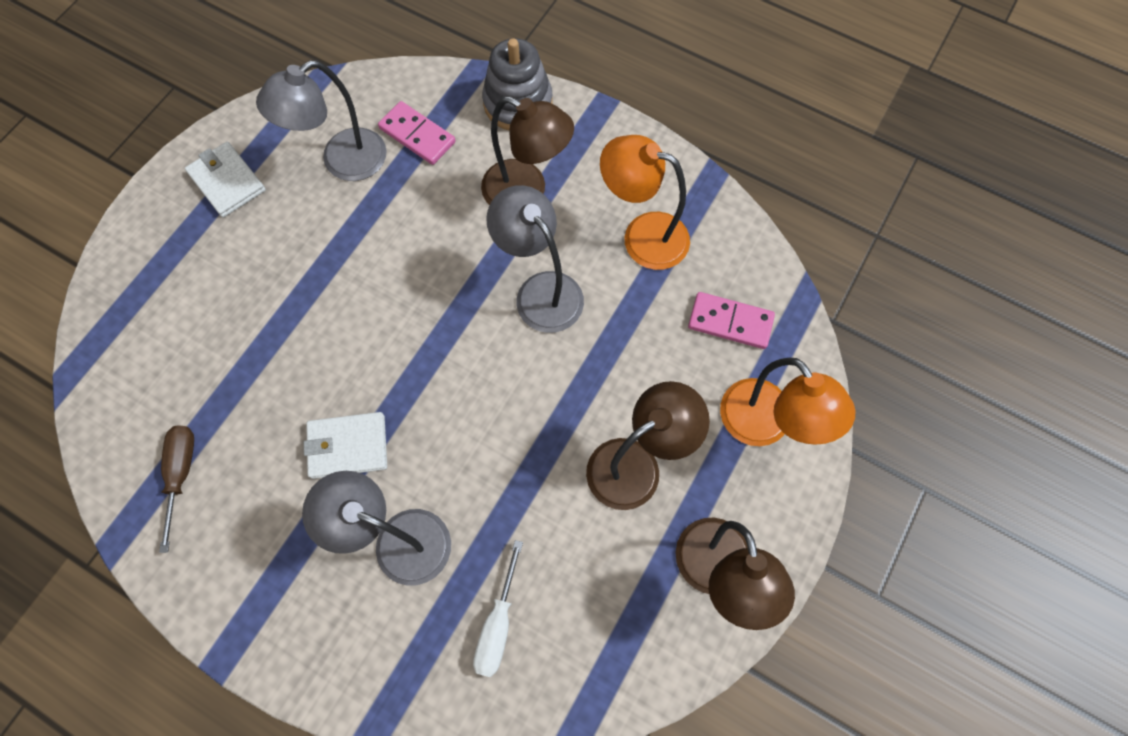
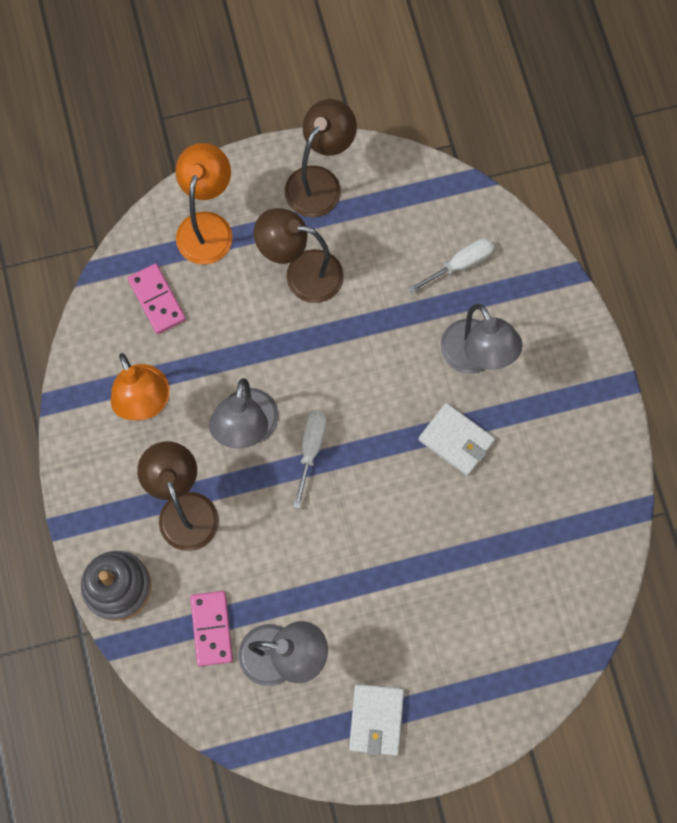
camera: 135 degrees left, 5 degrees up
(181, 475) = (570, 516): brown screwdriver -> none
(470, 322) = (311, 450): none -> white screwdriver

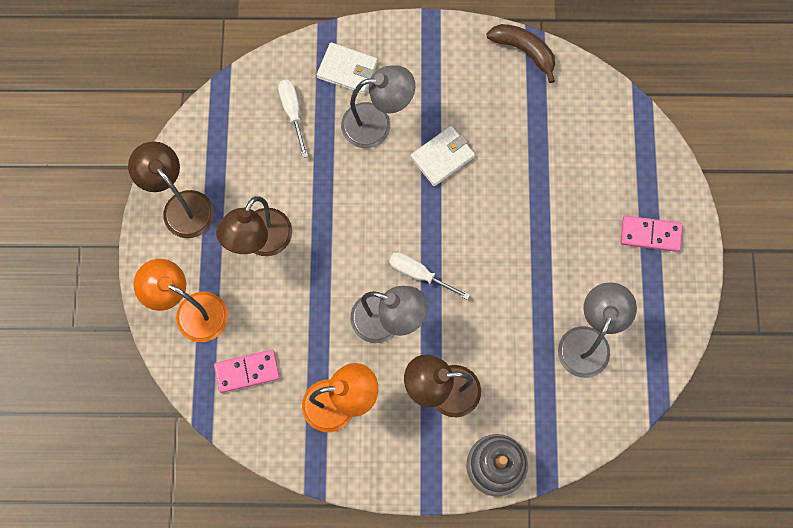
camera: 75 degrees left, 0 degrees up
(212, 628) = (551, 393): pink domino -> pink domino (650, 234)
(376, 719) = (654, 280): white wallet -> white wallet (347, 70)
(618, 501) = (524, 51): none -> brown banana

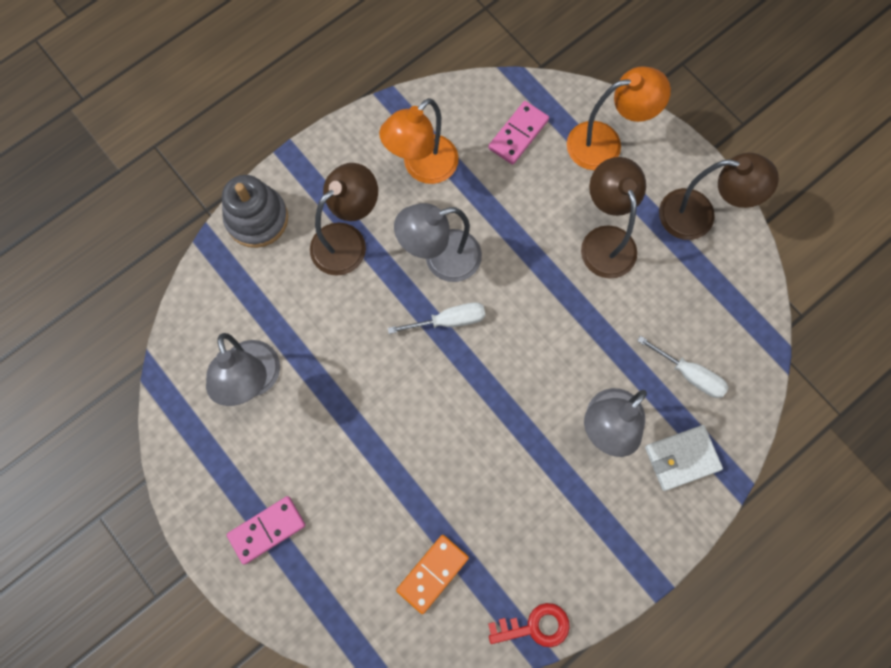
camera: 140 degrees right, 0 degrees up
(442, 157) = (520, 445): white wallet -> none
(524, 51) = (535, 626): brown banana -> red key
(563, 127) = (432, 574): none -> orange domino

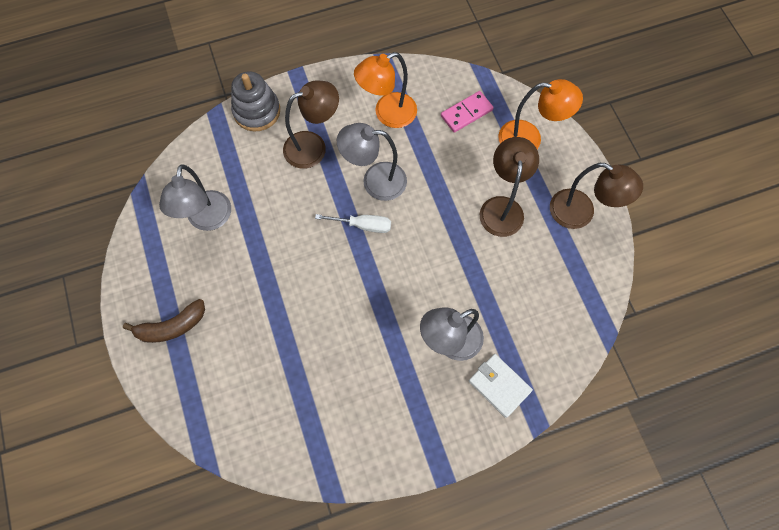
camera: 20 degrees right, 5 degrees down
(267, 530) = (172, 326): pink domino -> brown banana
(432, 574) = (277, 402): orange domino -> none
(535, 626) = (337, 470): red key -> none
(682, 458) = (499, 386): white wallet -> white wallet turned 45 degrees clockwise
(689, 374) = (529, 325): white screwdriver -> none

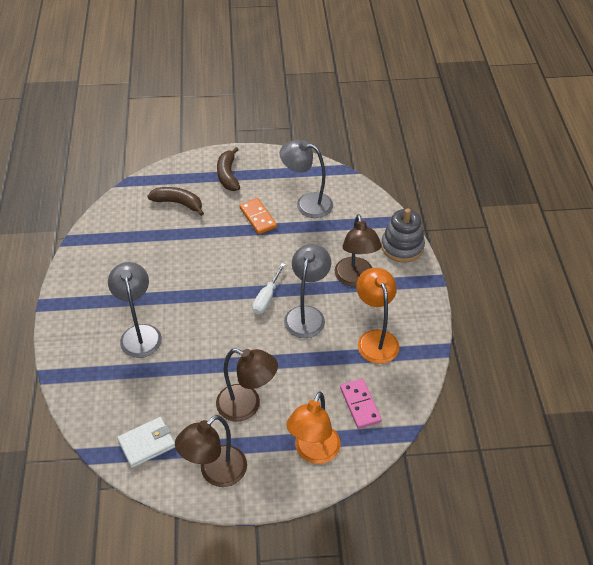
camera: 105 degrees right, 20 degrees down
(236, 372) = (178, 203): none -> brown banana
(242, 268) = (258, 217): none -> orange domino
(499, 386) = (88, 358): white wallet -> white wallet (147, 443)

